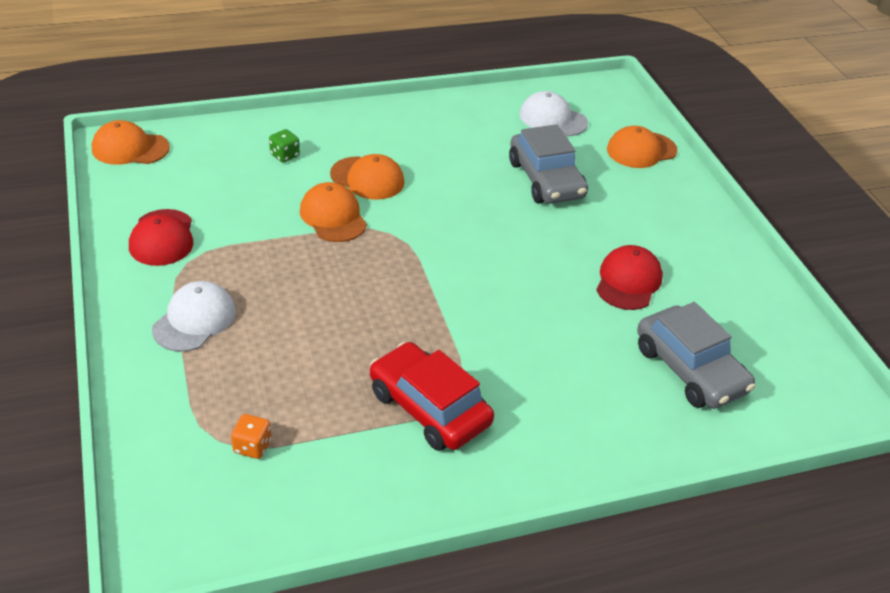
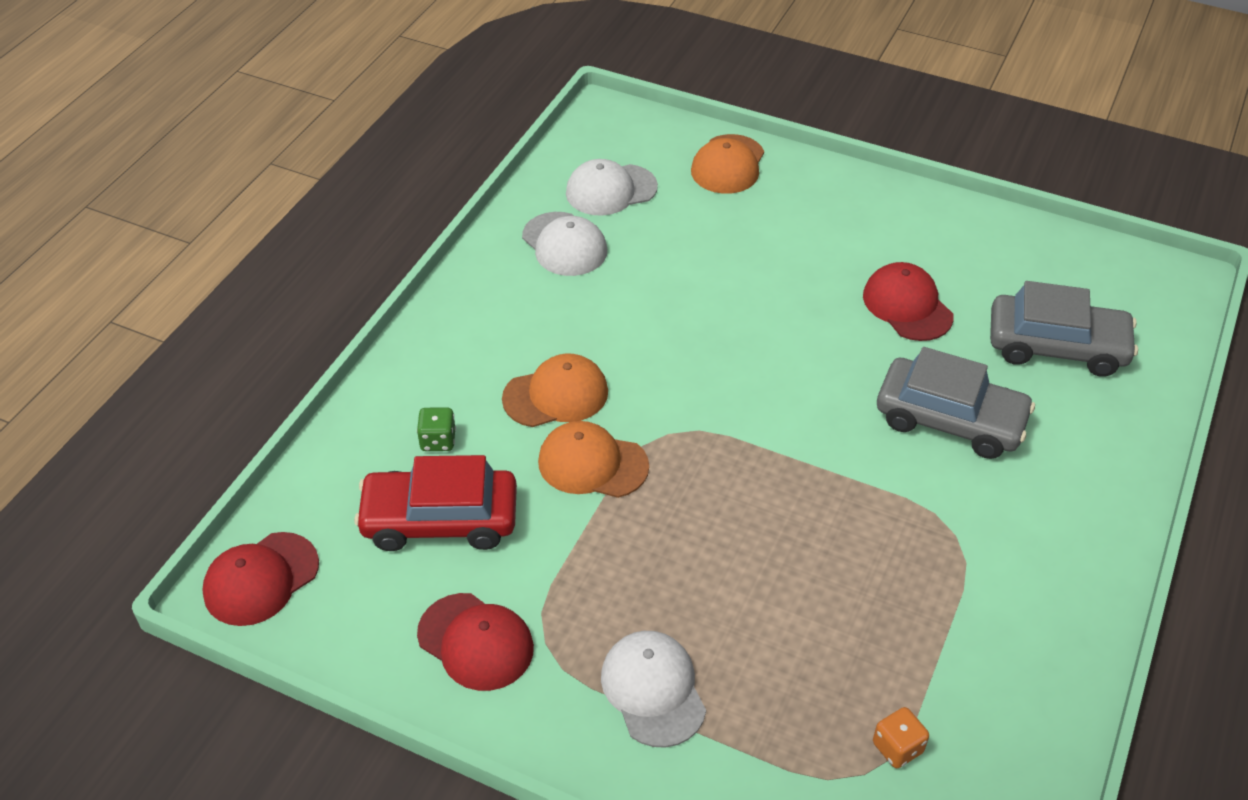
camera: 45 degrees left, 5 degrees up
(130, 148) = (261, 579): orange cap -> red cap
(429, 408) = (956, 566): red car -> red car (440, 520)
(485, 124) = (564, 244): none -> white cap
(546, 179) = (703, 260): grey car -> grey car (950, 419)

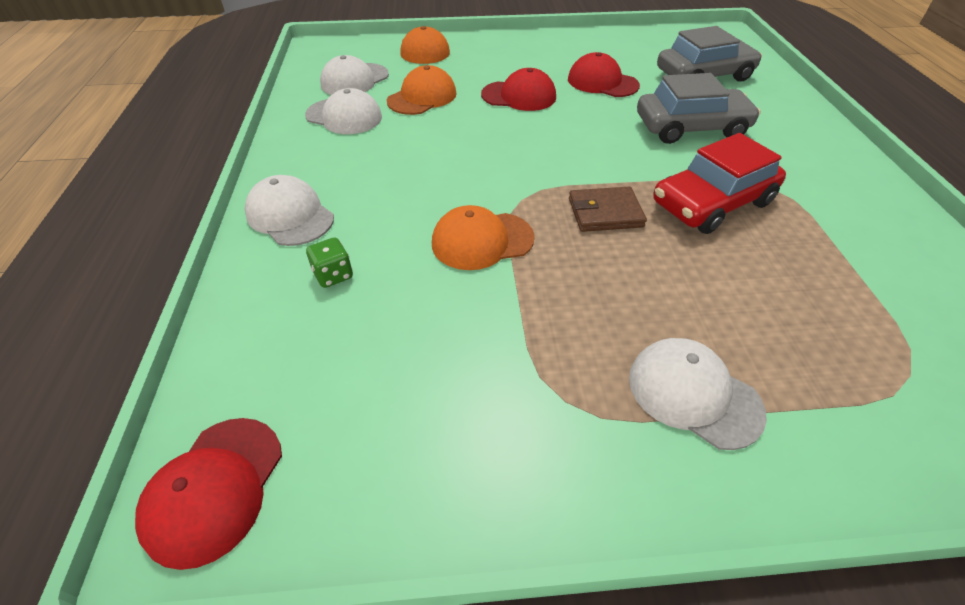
camera: 30 degrees left, 0 degrees up
(438, 358) = (290, 216): none -> white cap
(440, 520) = (381, 338): red car -> red car (712, 203)
(475, 642) = (500, 435): red cap -> red cap (519, 96)
(556, 395) = (412, 206): orange cap -> orange cap (422, 97)
(740, 486) = (605, 212): none -> brown wallet
(897, 748) = (905, 342): orange dice -> none

